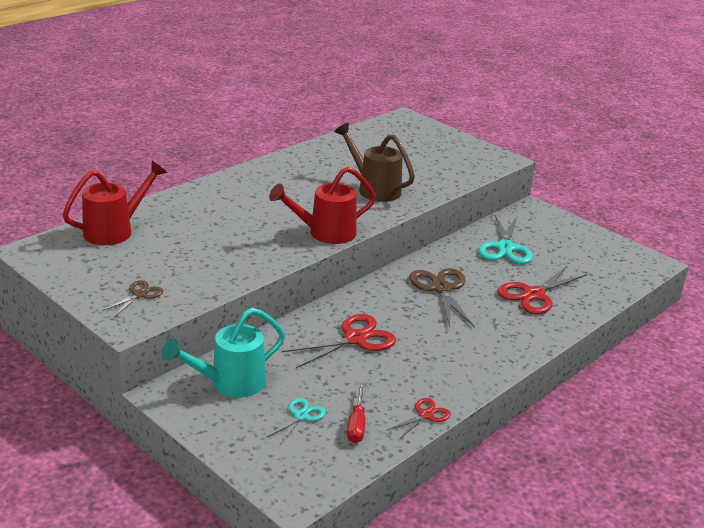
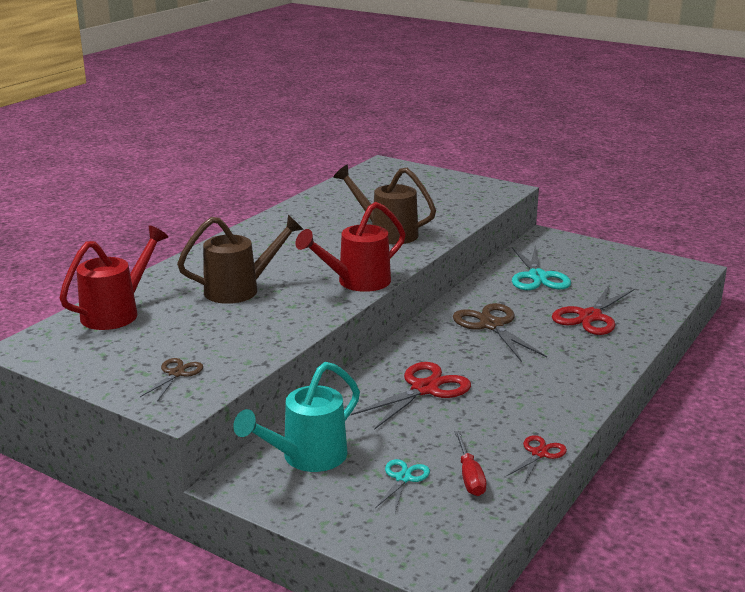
camera: 10 degrees left, 5 degrees down
(223, 225) = (239, 290): none -> brown watering can

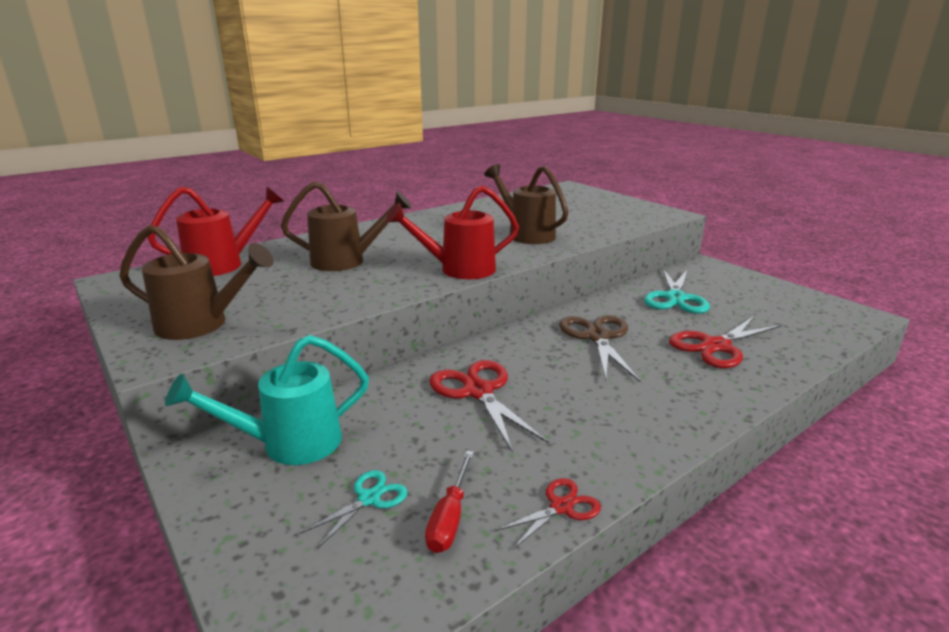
camera: 20 degrees right, 0 degrees up
(176, 374) = (201, 325): brown scissors -> brown watering can
(425, 389) = (478, 391): red scissors -> red scissors turned 90 degrees counterclockwise

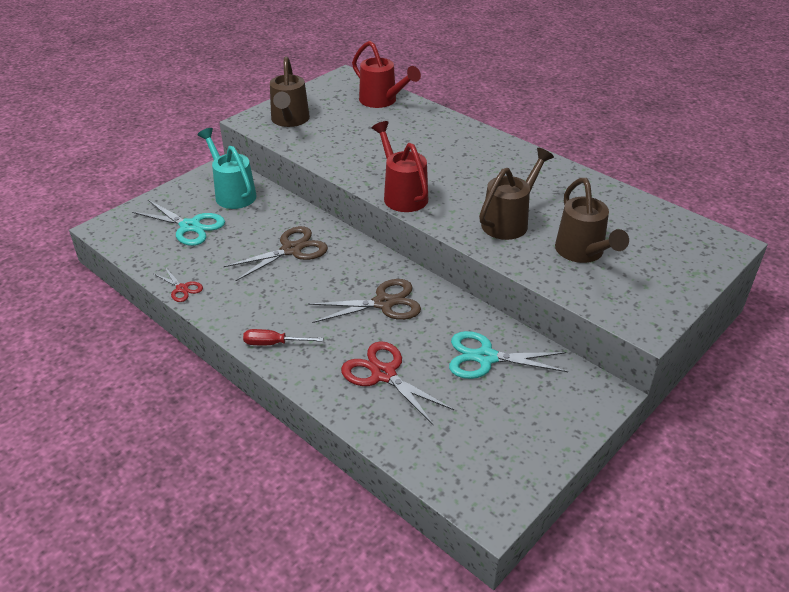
camera: 80 degrees right, 15 degrees up
(346, 261) = (404, 144): brown watering can -> brown watering can (582, 252)
(369, 499) = (190, 226): turquoise scissors -> turquoise scissors, size x1.81
(450, 517) = (176, 253): red screwdriver -> red screwdriver (274, 343)
(478, 391) = (291, 250): red scissors -> brown scissors

